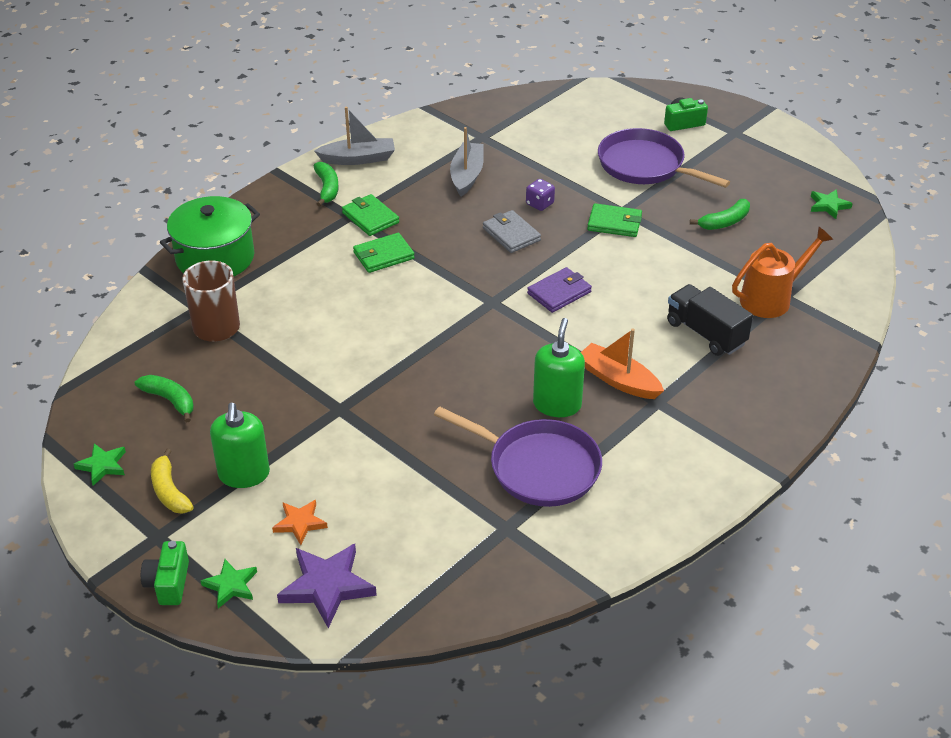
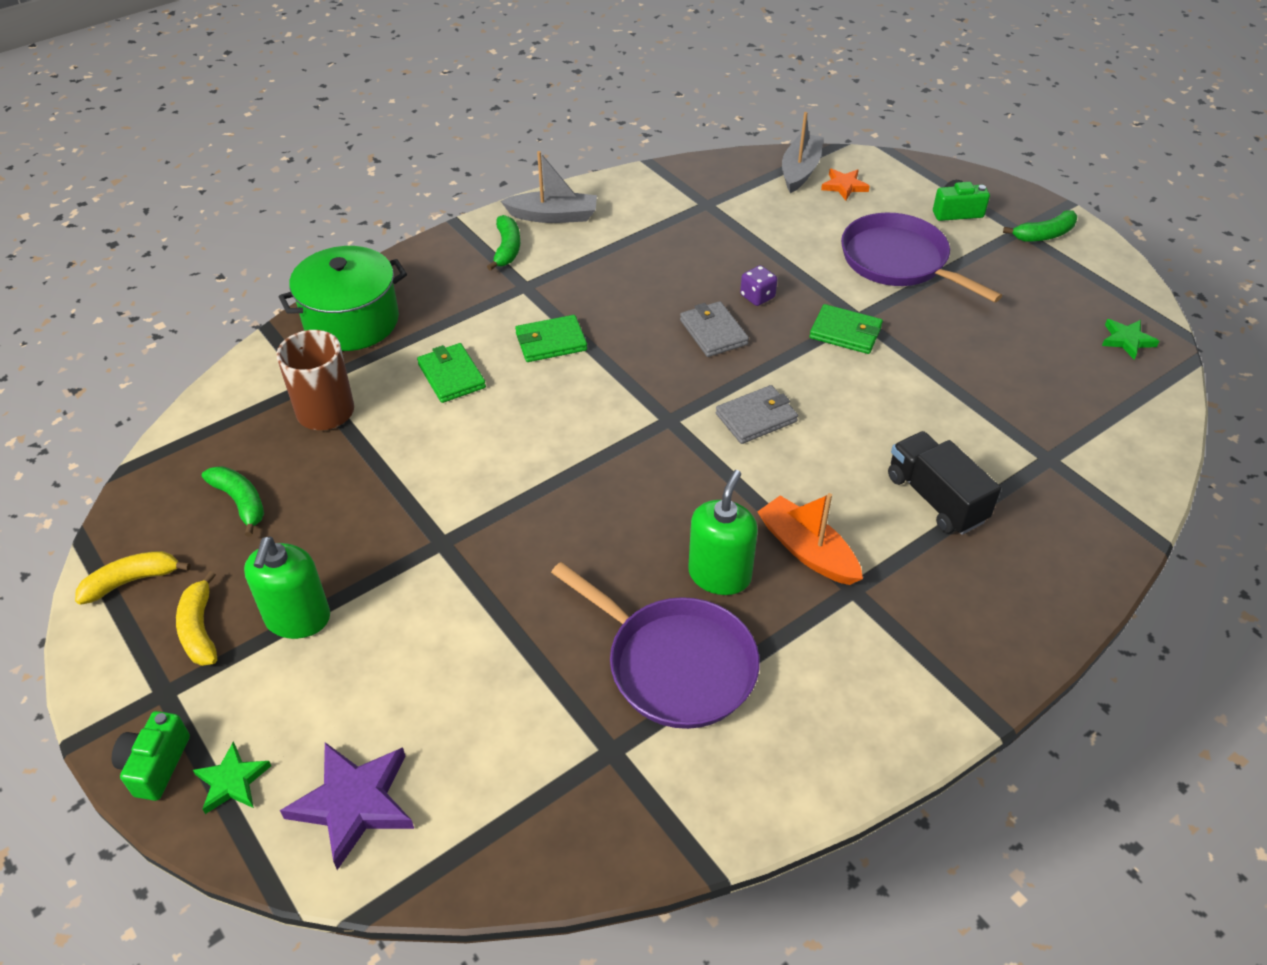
camera: 10 degrees right, 5 degrees up
(102, 466) = (131, 581): green star -> yellow banana
(300, 523) = (346, 701): orange star -> orange star (844, 186)
(370, 218) = (548, 291): green wallet -> green wallet (451, 376)
(467, 175) = (677, 250): grey boat -> grey boat (800, 170)
(559, 293) = (756, 418): purple wallet -> grey wallet
(725, 222) = (987, 347): green banana -> green banana (1044, 235)
(772, 298) = (1032, 460): orange watering can -> none

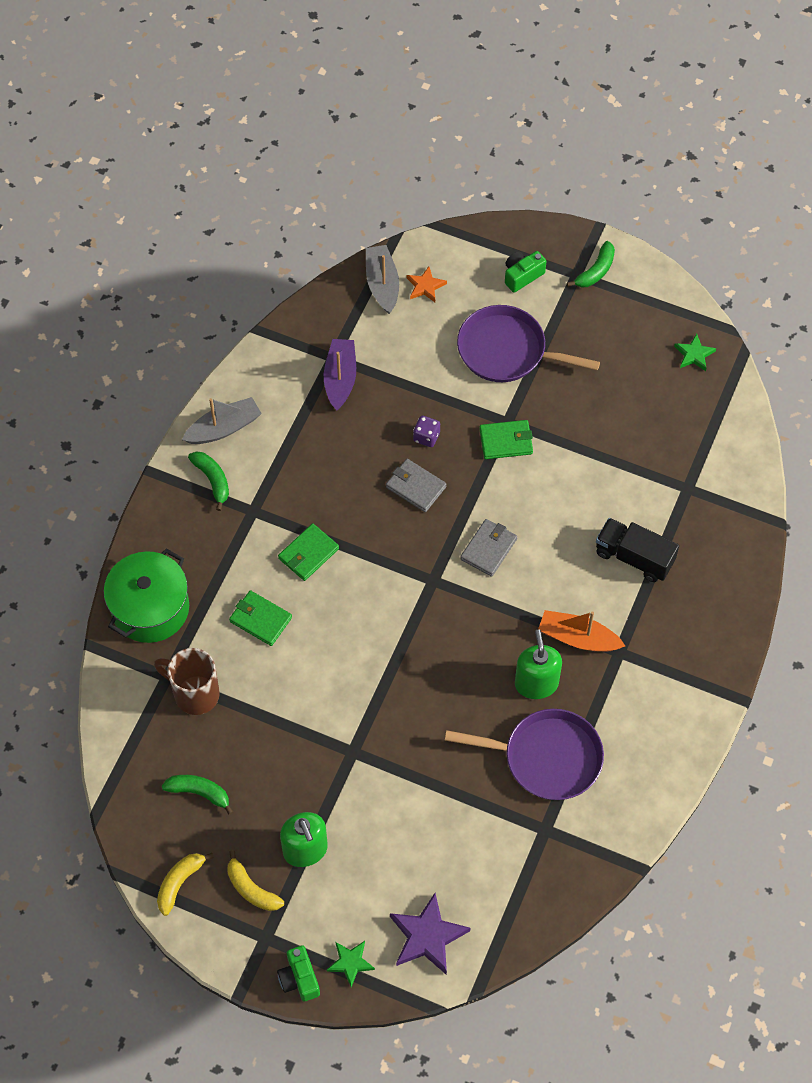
camera: 30 degrees left, 15 degrees up
(701, 221) = (340, 378): none -> purple boat

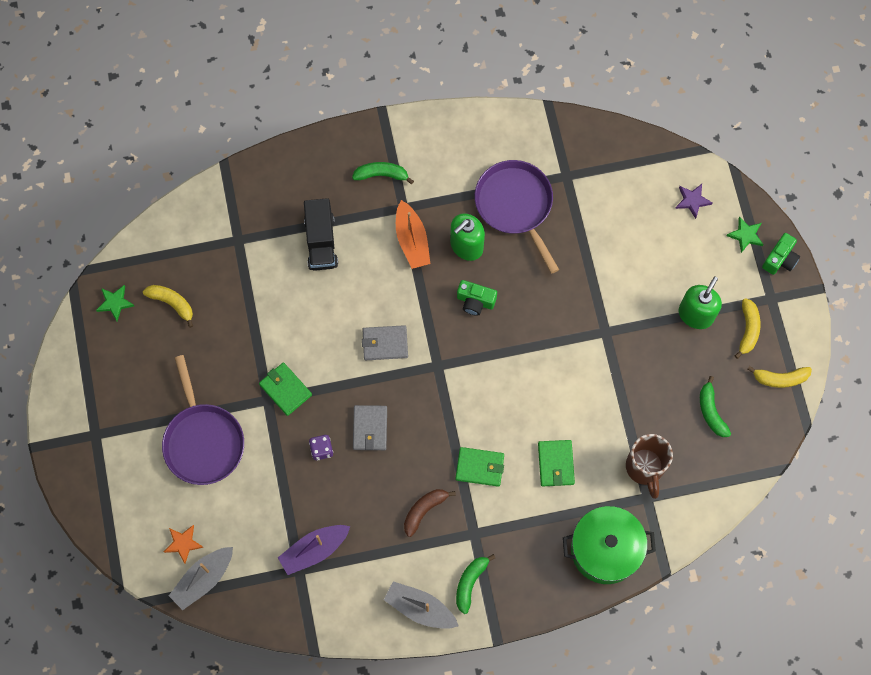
camera: 125 degrees left, 10 degrees up
(306, 484) = (424, 510): none -> brown banana
(427, 936) = (692, 201): purple star -> purple star, size x0.58
(522, 275) = (123, 475): green camera -> green camera (475, 301)
(596, 271) = (82, 421): green banana -> green banana (381, 174)
(660, 399) = (172, 303): none -> yellow banana

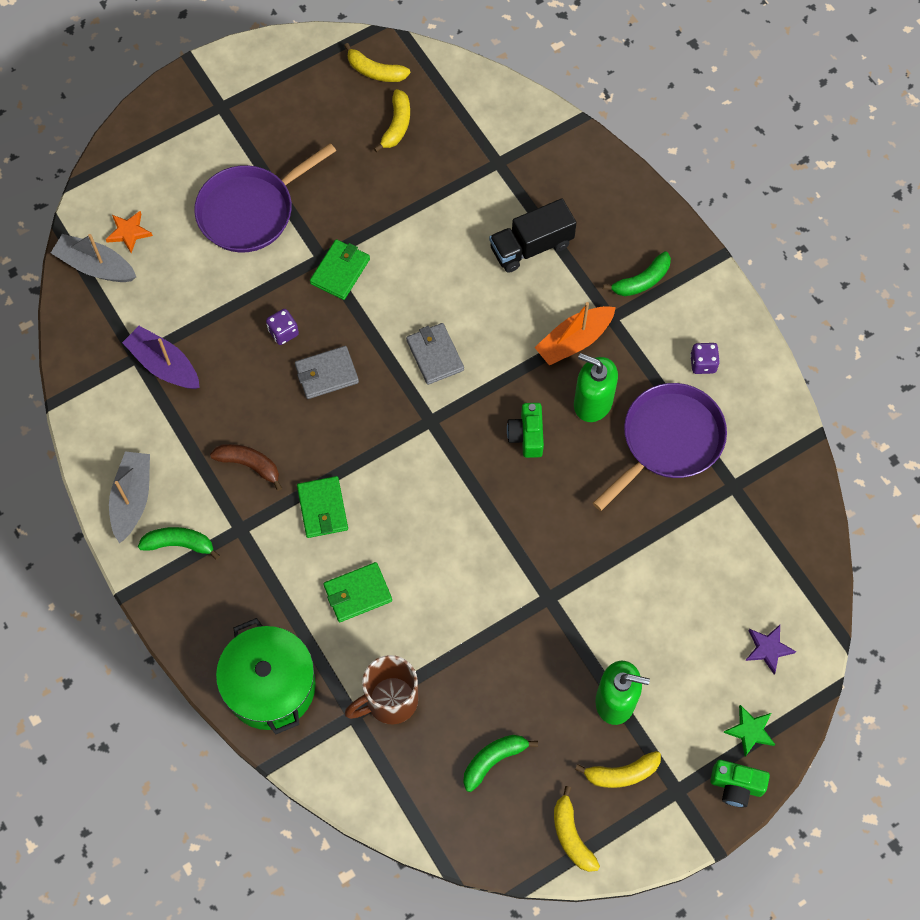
camera: 70 degrees right, 5 degrees down
(115, 303) = (375, 71): green star -> yellow banana
(381, 174) = (642, 281): green banana -> green banana turned 75 degrees clockwise
(464, 159) = (703, 364): none -> purple dice

